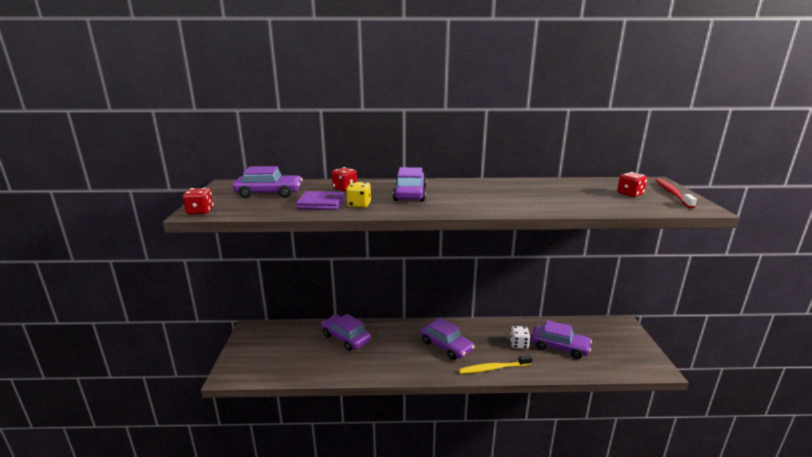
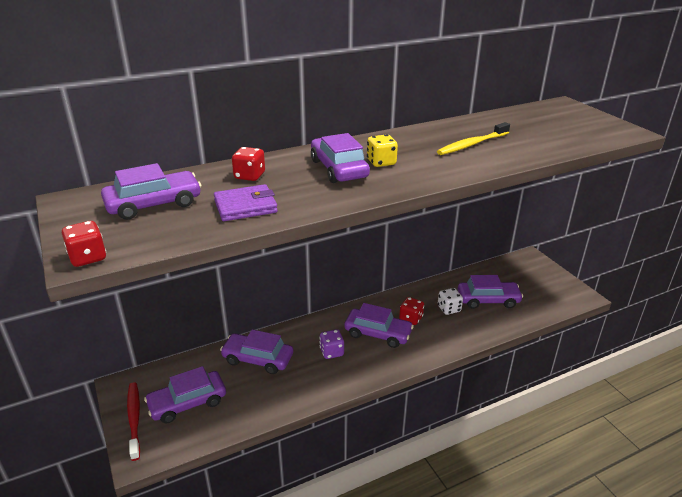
camera: 25 degrees left, 10 degrees up
(280, 352) = (187, 403): none -> purple car
(359, 205) = (296, 198): yellow dice -> yellow dice (381, 162)
(401, 349) = (331, 352): none -> purple dice
(493, 368) = (441, 344): yellow toothbrush -> yellow toothbrush (472, 144)
(630, 194) = (557, 126): red dice -> red dice (411, 318)
(672, 193) = (591, 118): red toothbrush -> red toothbrush (134, 419)

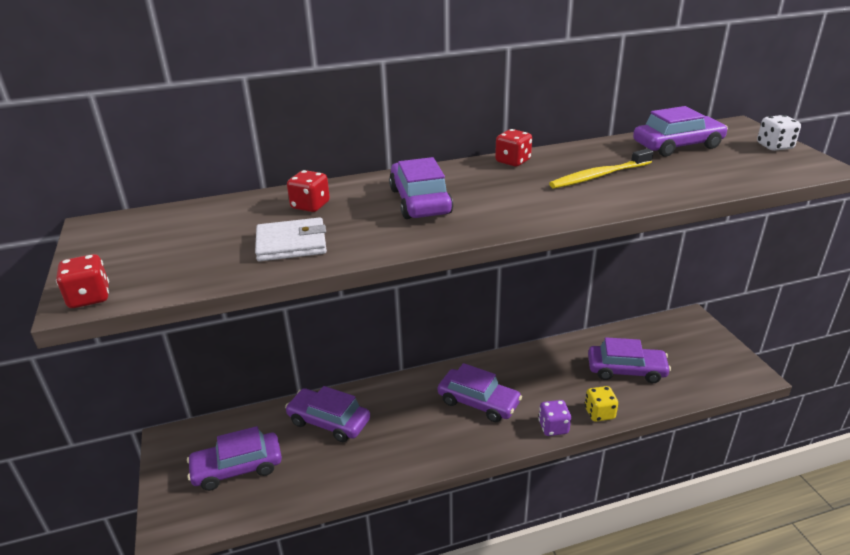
camera: 10 degrees right, 0 degrees up
(134, 419) = (174, 481): red toothbrush -> none
(154, 204) = (188, 235): purple car -> purple car (677, 145)
(245, 206) = (291, 244): purple wallet -> white wallet
(331, 352) = (417, 421): purple dice -> purple dice (553, 427)
(381, 162) = (475, 195): yellow dice -> yellow dice (599, 413)
(411, 318) = (523, 386): red dice -> red dice (513, 161)
(449, 309) = (573, 378): white dice -> white dice (774, 146)

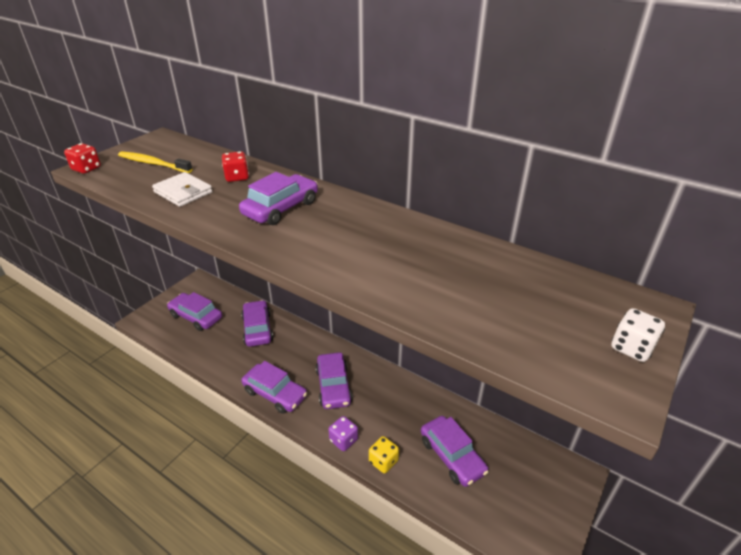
camera: 50 degrees right, 5 degrees up
(513, 161) = (391, 217): red dice -> none
(599, 176) = (413, 264): yellow toothbrush -> yellow toothbrush (153, 163)
(677, 145) = (538, 284): purple car -> purple car (275, 393)

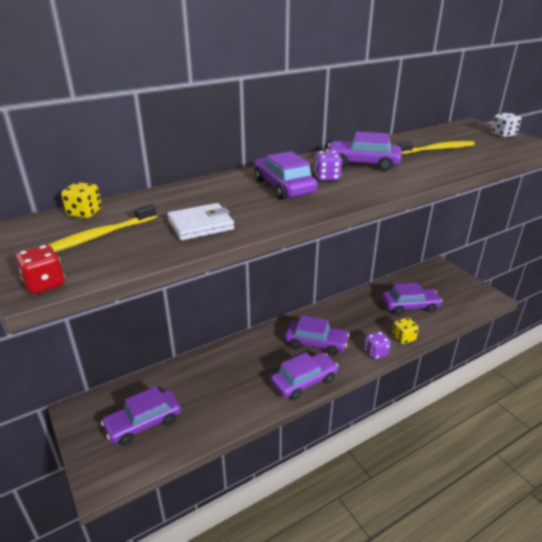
camera: 65 degrees left, 5 degrees down
(188, 148) = (85, 213): none -> yellow dice
(237, 177) = (198, 196): red dice -> none
(257, 329) = (206, 375): purple car -> purple car (362, 163)
(319, 225) = (327, 177): none -> purple dice
(481, 286) = (437, 149): none -> yellow toothbrush

